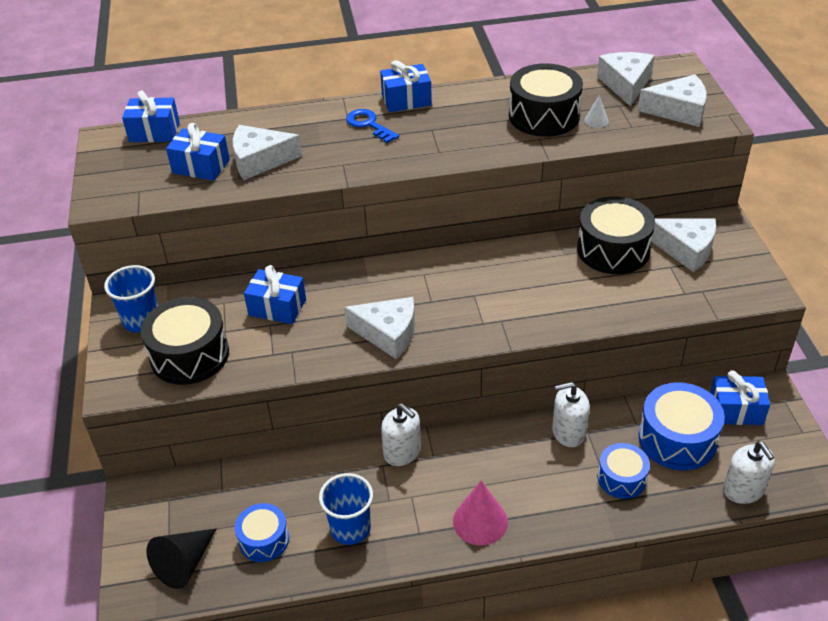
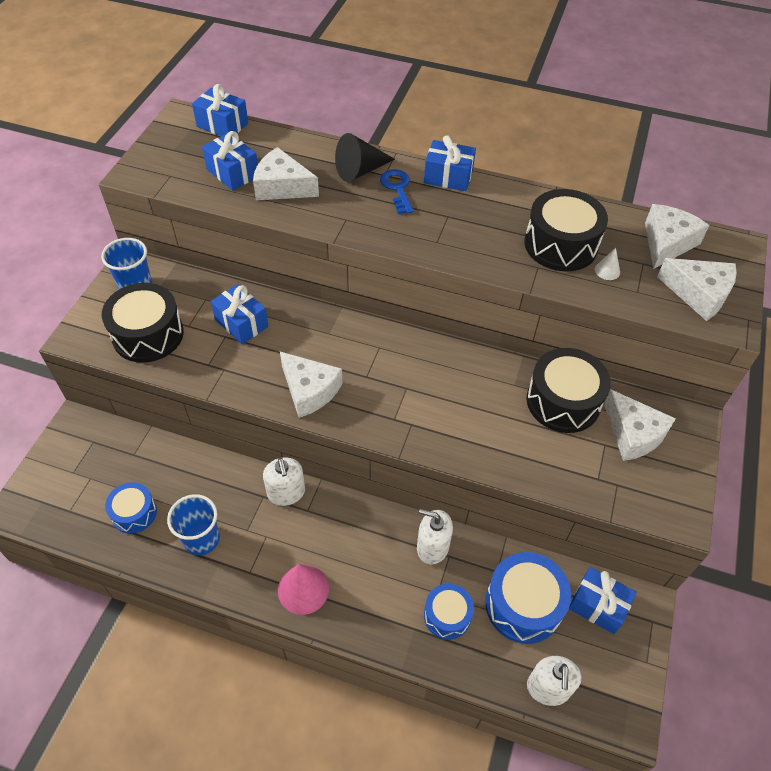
camera: 25 degrees right, 10 degrees up
(184, 564) = (68, 502): black cone -> black cone (360, 171)

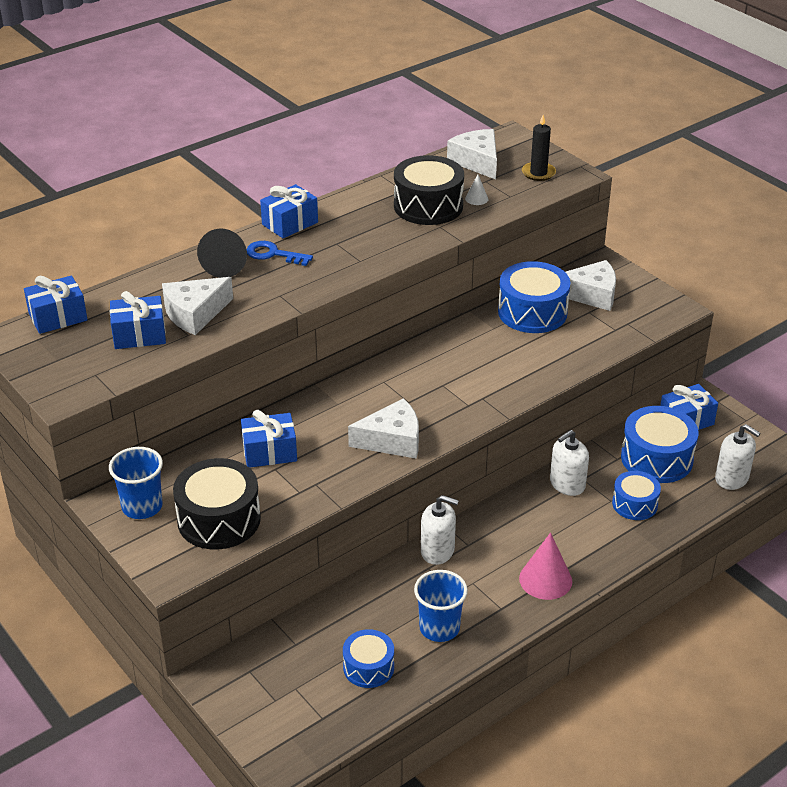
camera: 55 degrees left, 15 degrees down
(563, 401) = (532, 312): black drum -> blue drum
(699, 294) = (538, 173): white cheese -> black candle

